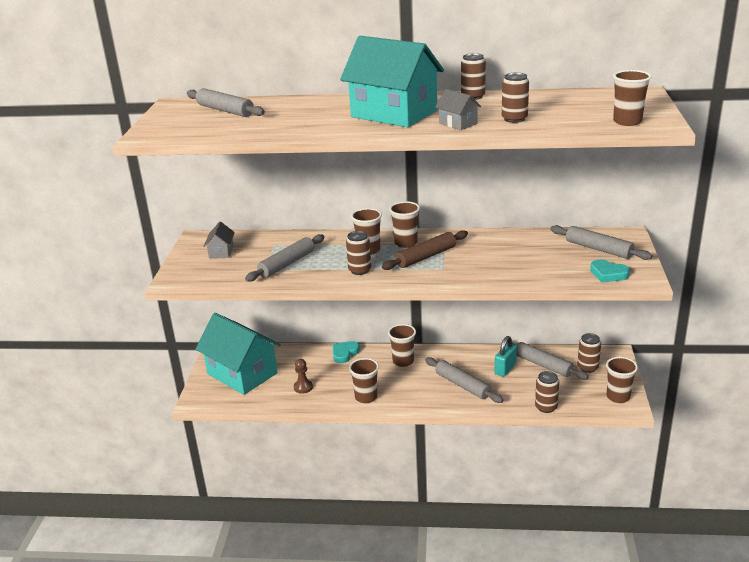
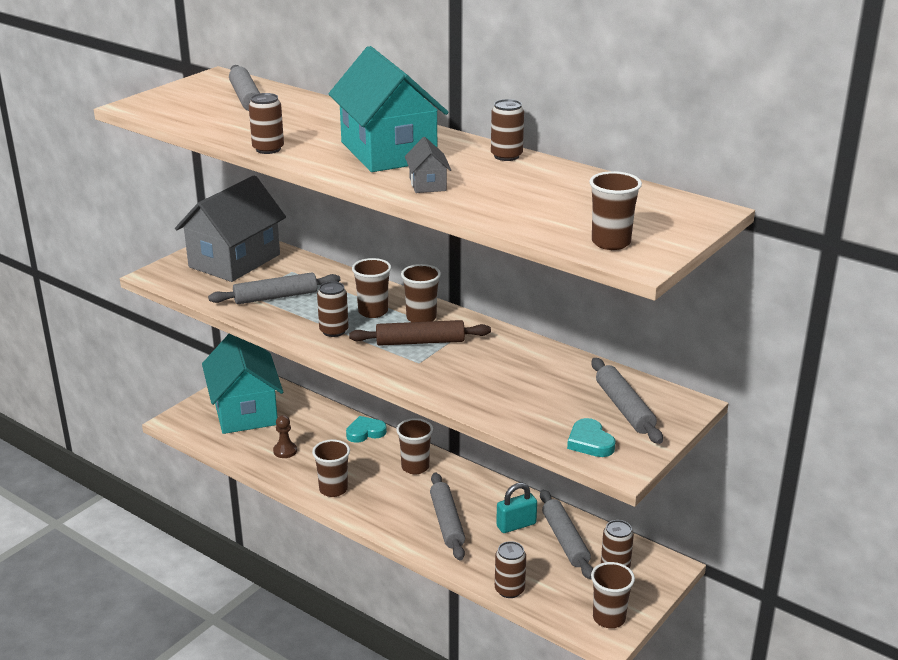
camera: 30 degrees right, 0 degrees up
(221, 252) = (234, 261): grey house -> grey house, size x2.37
(514, 119) = (495, 198): brown can -> brown can (268, 149)

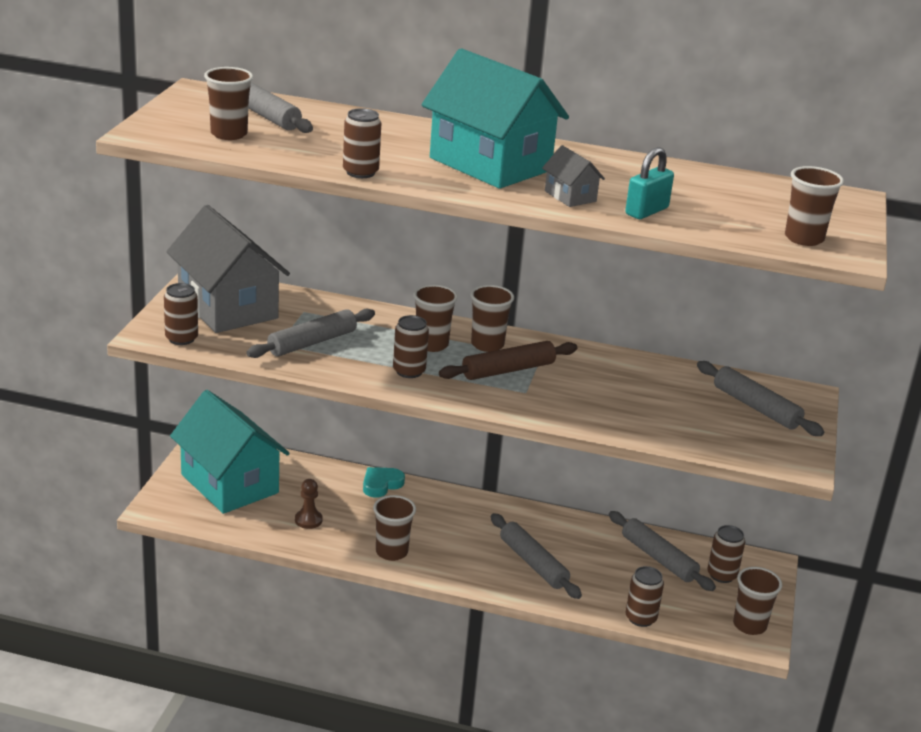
camera: 25 degrees left, 0 degrees up
(234, 261) = (228, 307): grey house -> grey house turned 45 degrees counterclockwise
(415, 467) = (460, 512): brown cup -> brown cup (229, 134)
(506, 156) = (611, 158): brown can -> brown can (181, 338)
(516, 525) = (602, 552): turquoise padlock -> turquoise padlock (646, 211)
(590, 442) = (753, 446): turquoise heart -> none

